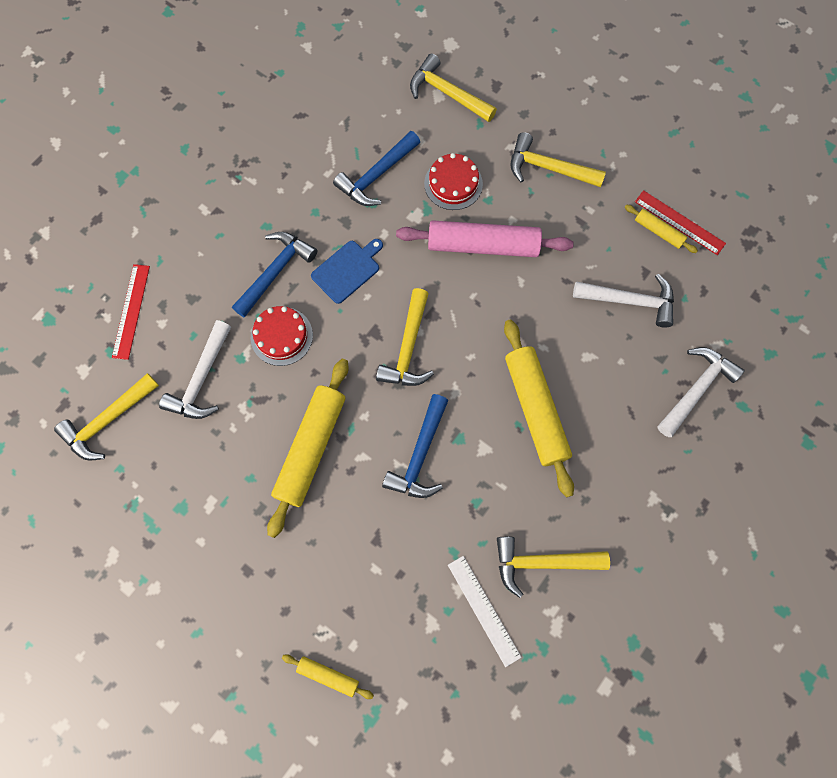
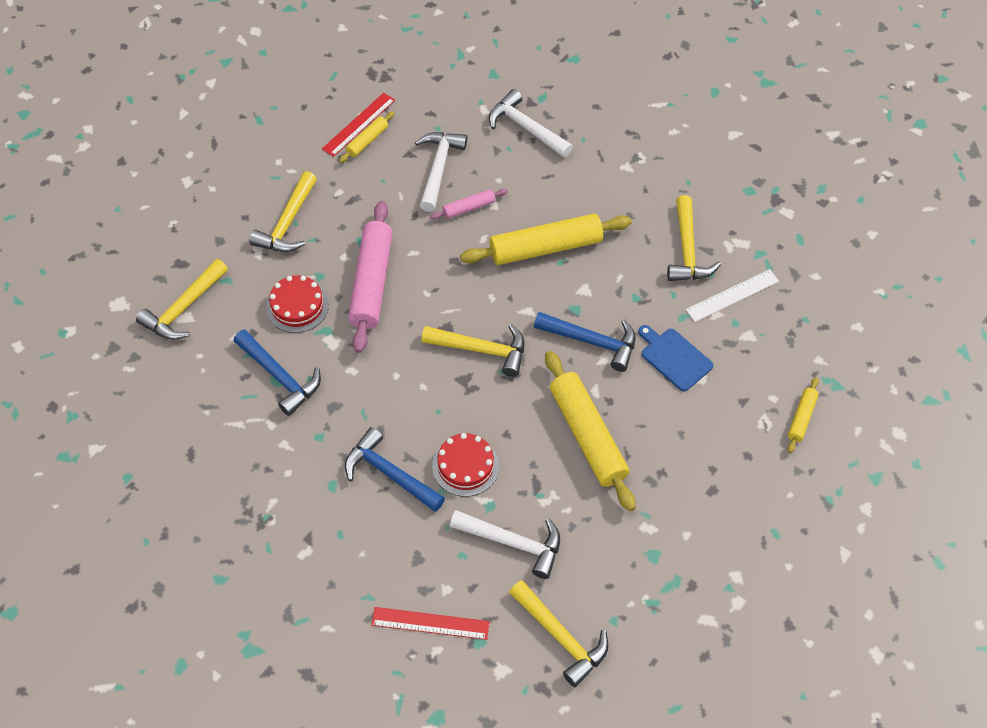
camera: 90 degrees left, 15 degrees down
(311, 448) = (587, 436): yellow rolling pin -> yellow rolling pin turned 45 degrees clockwise
(347, 270) = (391, 404): blue cutting board -> blue cutting board (674, 358)
(581, 332) = (469, 208): none -> pink rolling pin

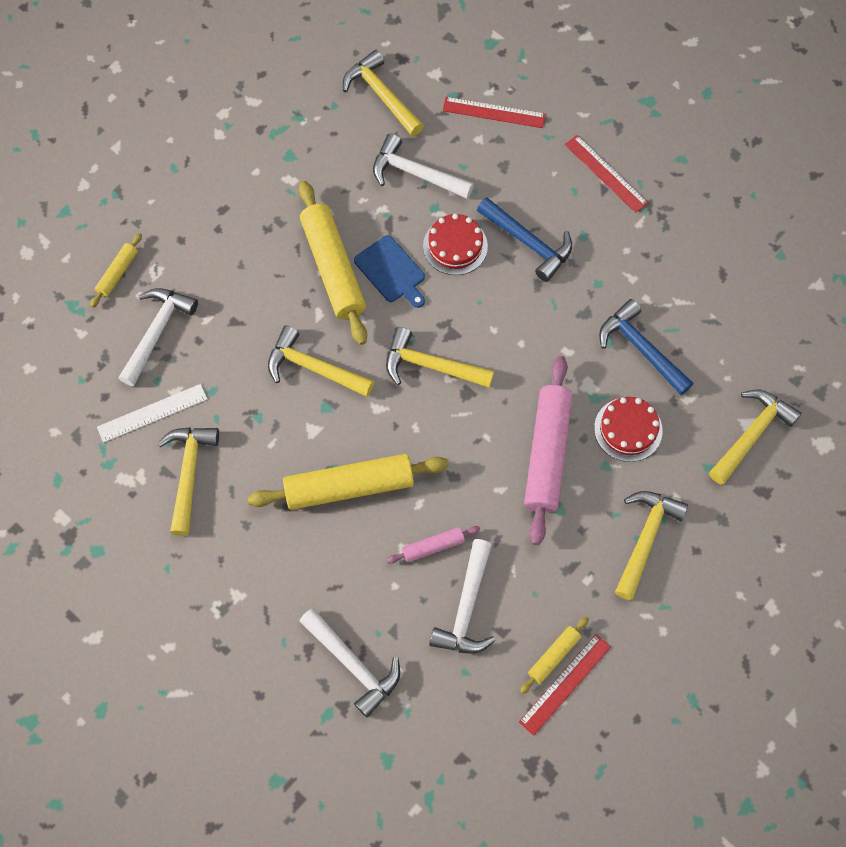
camera: 175 degrees left, 10 degrees up
(305, 556) = (606, 173): none -> red ruler
(592, 342) = (313, 368): blue hammer -> yellow hammer
(674, 358) = (230, 344): blue cutting board -> blue cutting board (391, 271)
(747, 365) = (157, 332): none -> white hammer

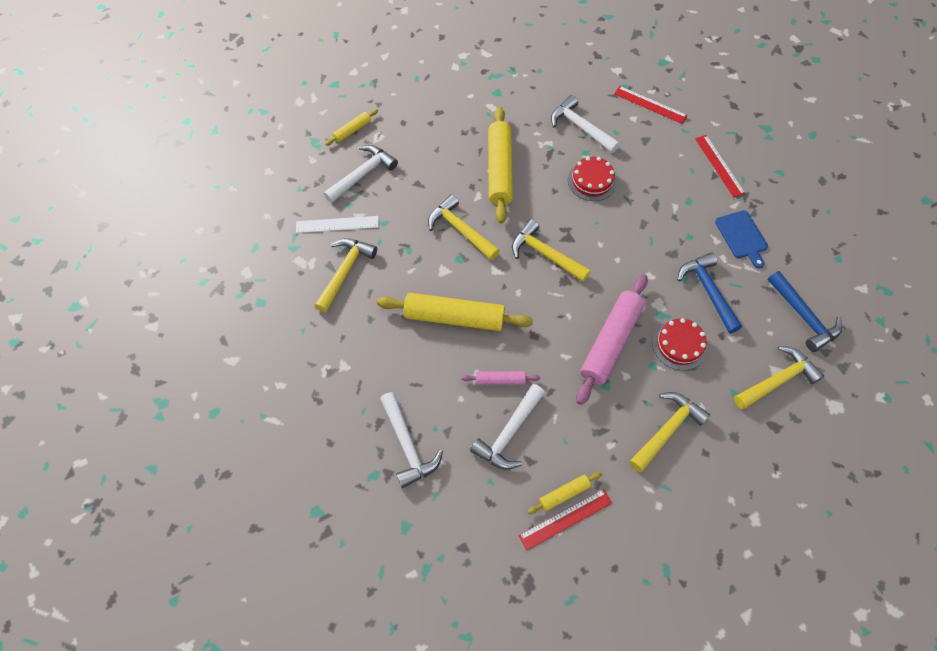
camera: 20 degrees right, 5 degrees down
(381, 95) = (574, 73): yellow hammer -> none
(391, 271) = (540, 184): blue cutting board -> blue cutting board (742, 236)
(528, 243) = (646, 194): blue hammer -> blue hammer (803, 317)

